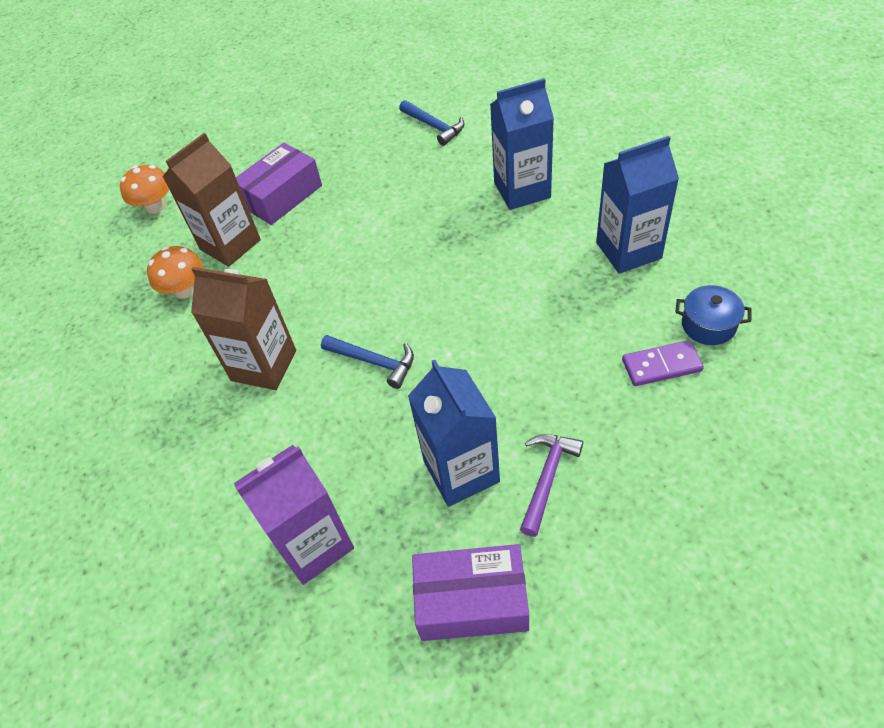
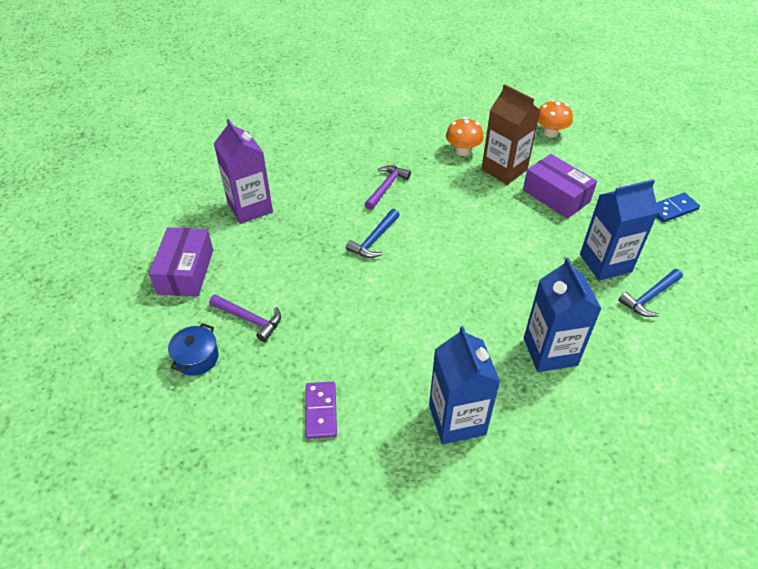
camera: 90 degrees right, 5 degrees down
(264, 365) = (386, 187): brown carton -> purple hammer
(303, 110) = (672, 209): none -> blue domino
(461, 471) = (271, 276): blue carton -> blue carton (605, 263)
(708, 325) = (353, 459): blue pot -> blue pot (197, 358)

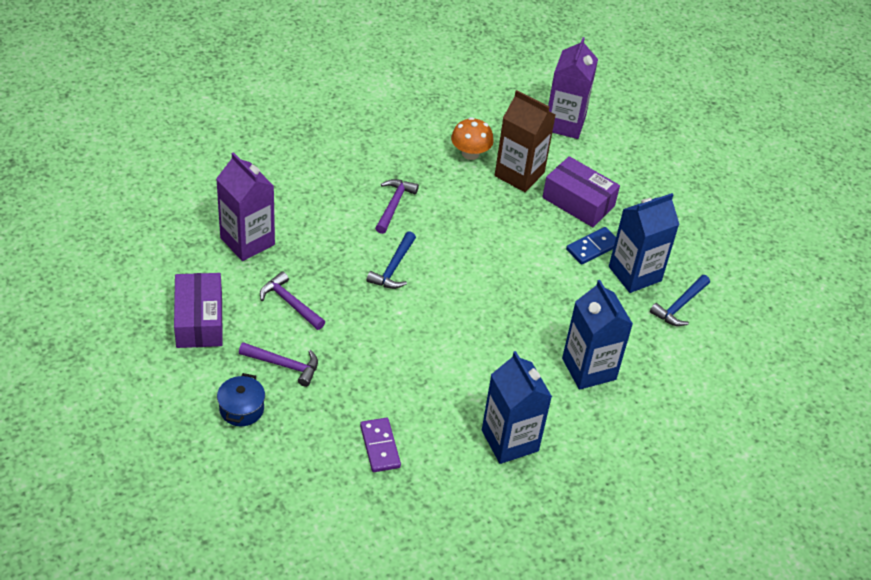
camera: 15 degrees left, 0 degrees up
(272, 263) = (290, 303): none -> purple hammer
(550, 132) = (564, 123): orange mushroom -> purple carton
(672, 209) = (699, 208): blue domino -> blue domino (593, 248)

